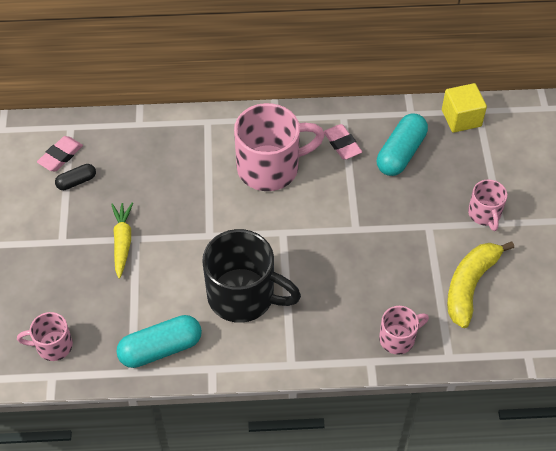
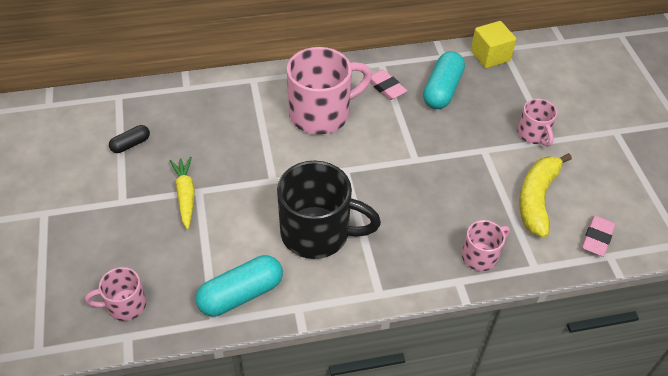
camera: 10 degrees left, 5 degrees down
(60, 156) = (111, 123): pink eraser -> pink eraser (597, 238)

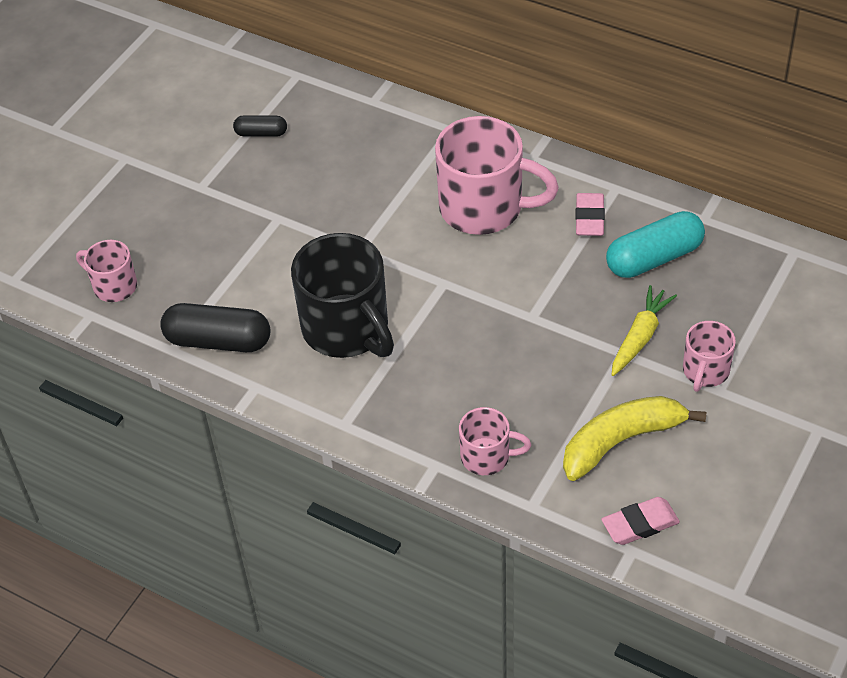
camera: 45 degrees right, 0 degrees up
(185, 195) = (261, 215): yellow carrot -> yellow carrot (640, 337)
(241, 294) = (218, 341): turquoise capsule -> black capsule
(490, 56) = (764, 250): yellow cube -> none

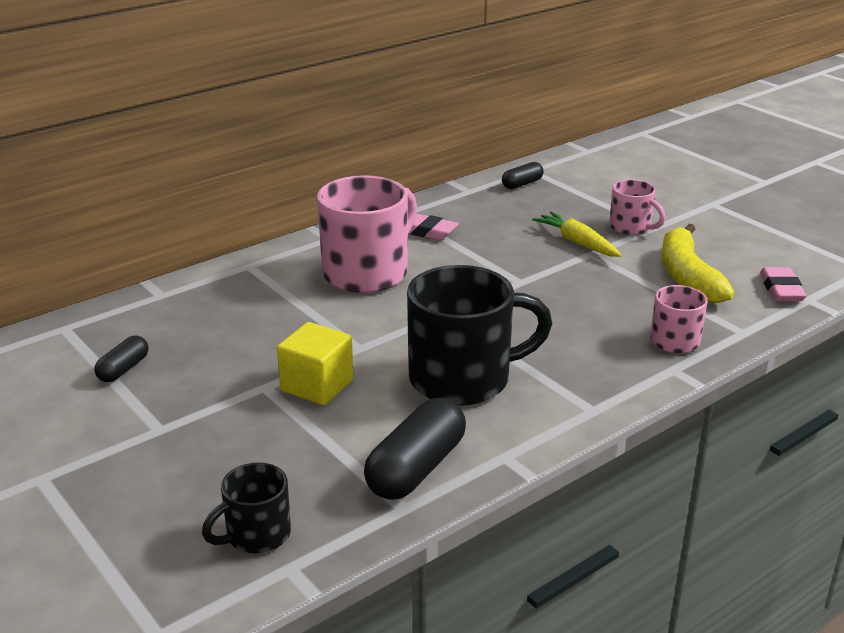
camera: 70 degrees left, 20 degrees down
(113, 286) = (256, 535): pink mug -> black mug
(294, 246) = (317, 385): none -> yellow cube
(654, 258) = (495, 218): turquoise capsule -> none
(751, 254) = (522, 184): none -> black capsule

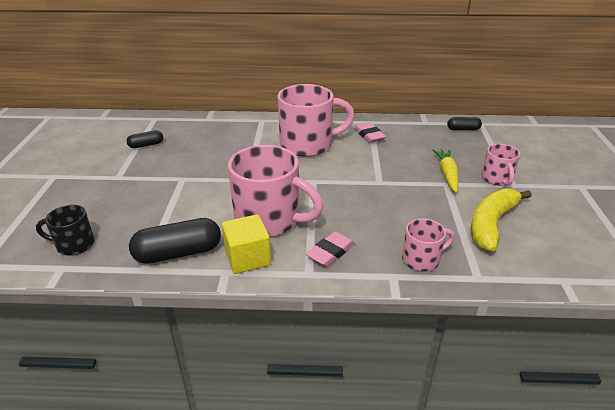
camera: 40 degrees right, 5 degrees up
(317, 385) = (202, 189): yellow cube -> yellow cube (247, 258)
(463, 379) = (269, 220): black mug -> pink mug
(781, 289) = (551, 264): pink eraser -> pink eraser (330, 252)

